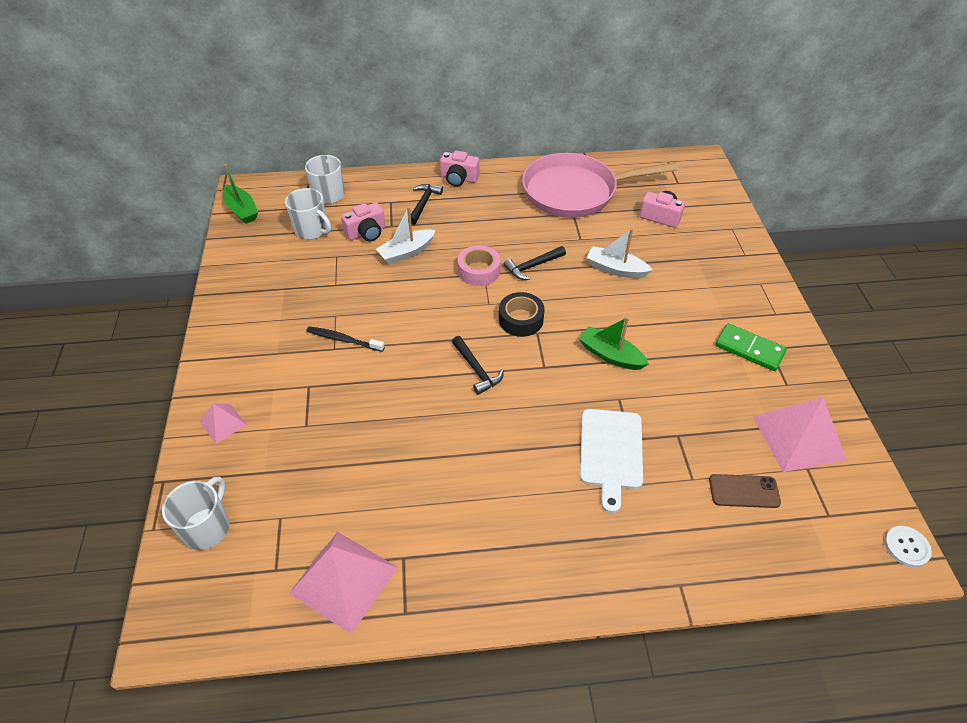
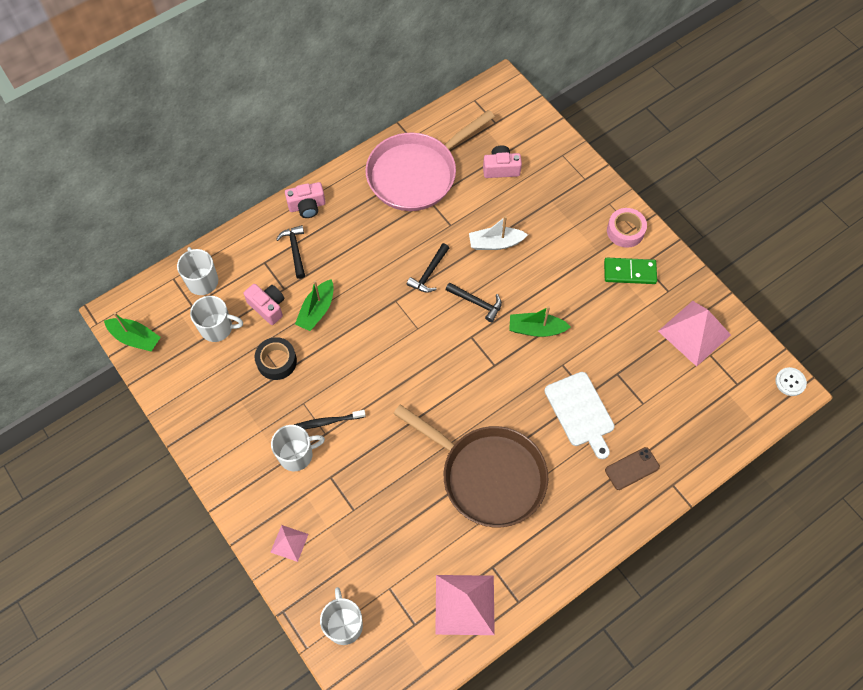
camera: 30 degrees left, 15 degrees up
(294, 353) = (296, 455): none -> white mug
(366, 233) = (268, 307): pink camera -> pink camera turned 75 degrees counterclockwise
(406, 252) = (317, 310): white boat -> green boat
(465, 463) = (488, 475): none -> brown pan
(476, 370) = (447, 394): black hammer -> black hammer (477, 303)
(479, 271) = (389, 300): pink tape -> pink tape (625, 231)
(521, 319) = (451, 331): black tape -> black tape (276, 361)
(744, 491) = (679, 395): brown phone -> brown phone (632, 468)

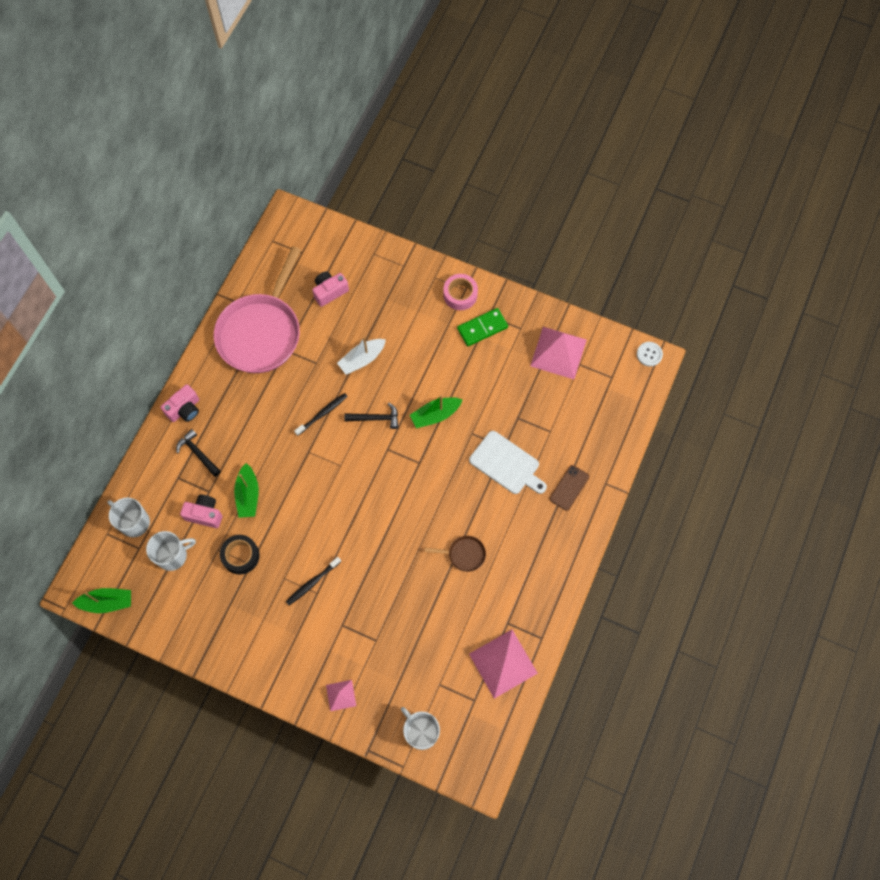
camera: 30 degrees left, 5 degrees up
(296, 455) = (304, 623): white mug -> none
(429, 273) = (322, 414): black hammer -> black toothbrush
(488, 475) = (464, 554): brown pan -> brown pan, size x0.40

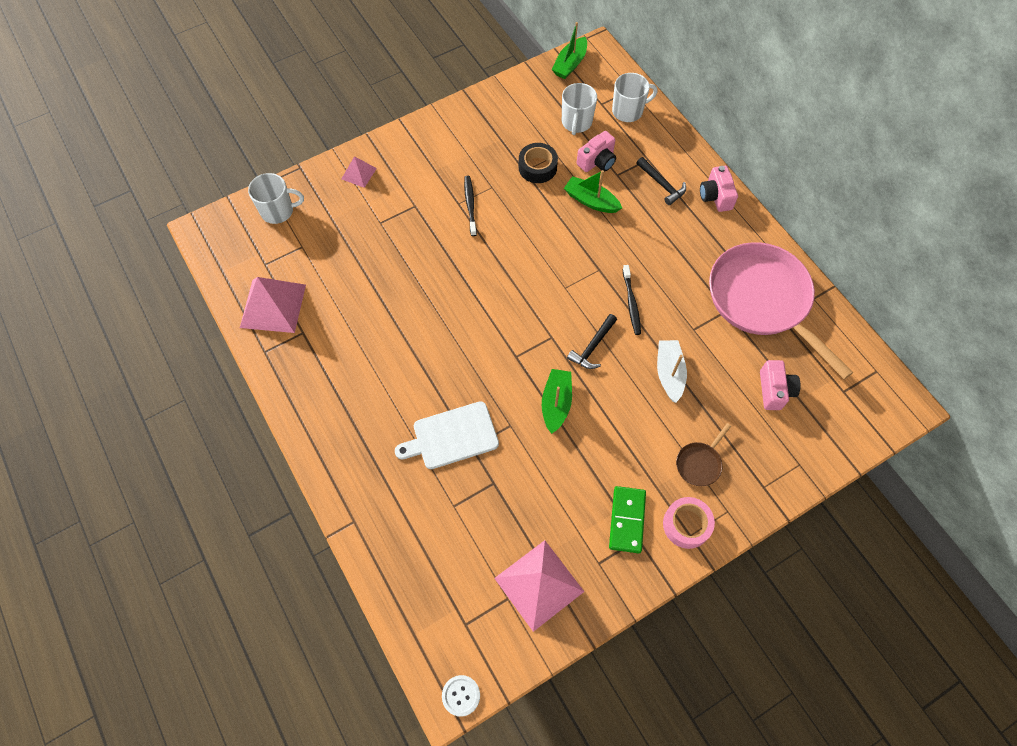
camera: 125 degrees right, 5 degrees down
(198, 453) = (662, 184): black hammer -> black hammer turned 60 degrees clockwise
(464, 554) = (394, 338): brown pan -> brown pan (699, 463)
(569, 487) = (379, 480): brown phone -> none

